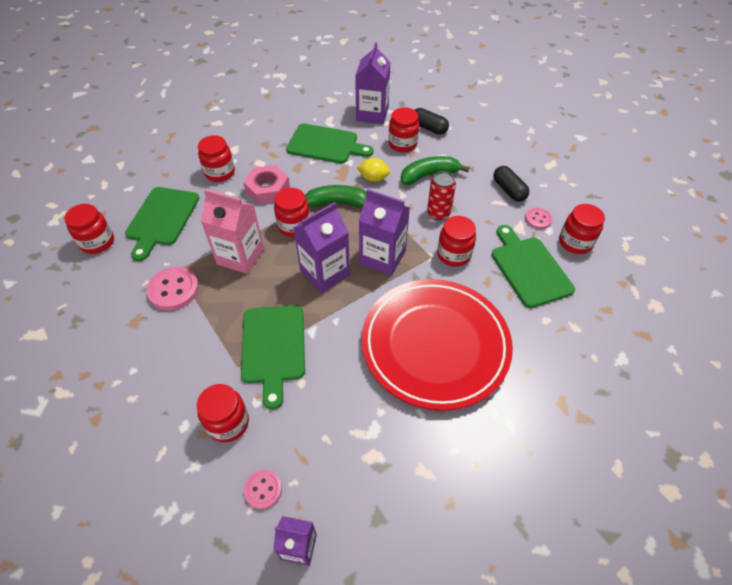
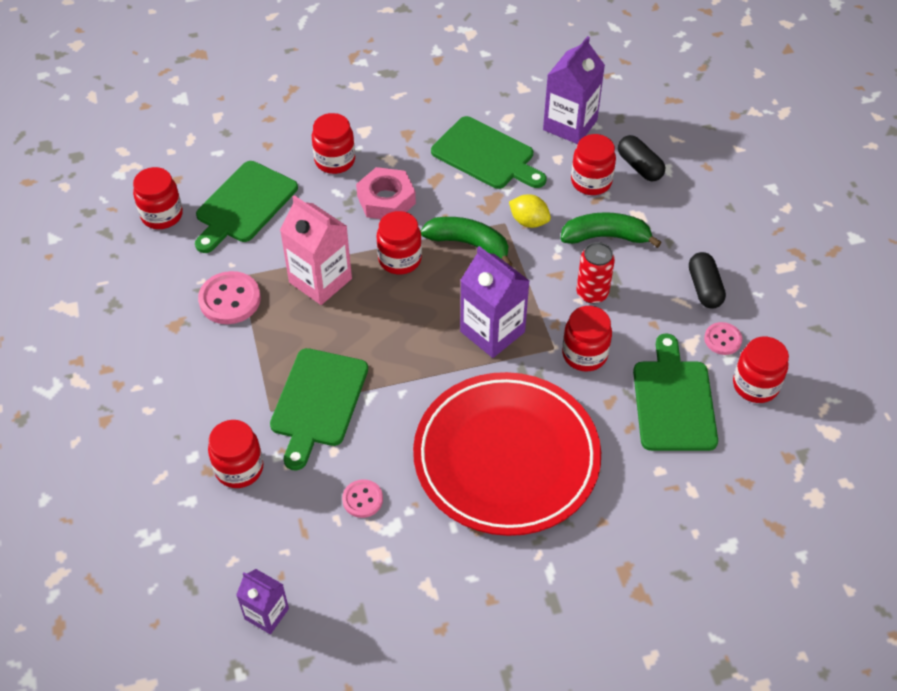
camera: 20 degrees right, 0 degrees up
(263, 489) = (251, 548): pink button -> pink button (362, 499)
(325, 273) = (413, 330): purple carton -> none

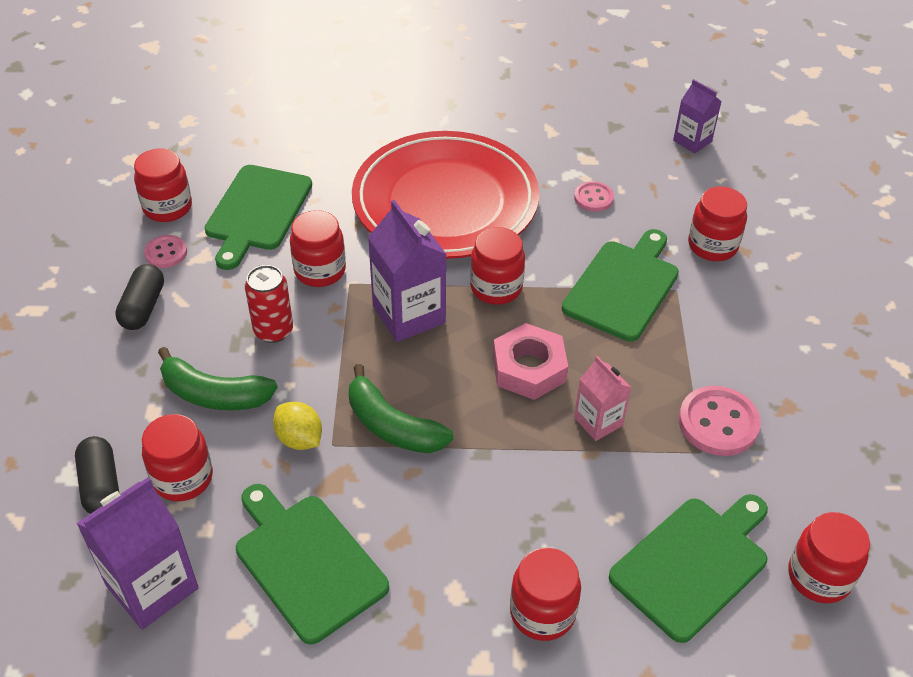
camera: 165 degrees left, 5 degrees down
(320, 280) = (598, 421): pink carton -> pink carton, size x0.59
(386, 200) = (481, 521): pink nut -> pink nut (529, 368)
(400, 259) = (488, 426): red jar -> red jar (496, 288)

